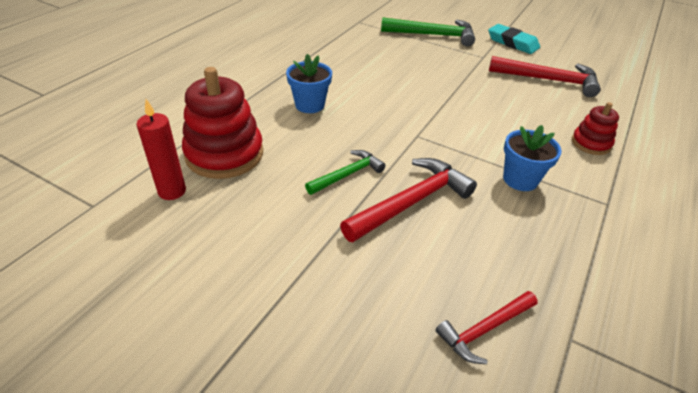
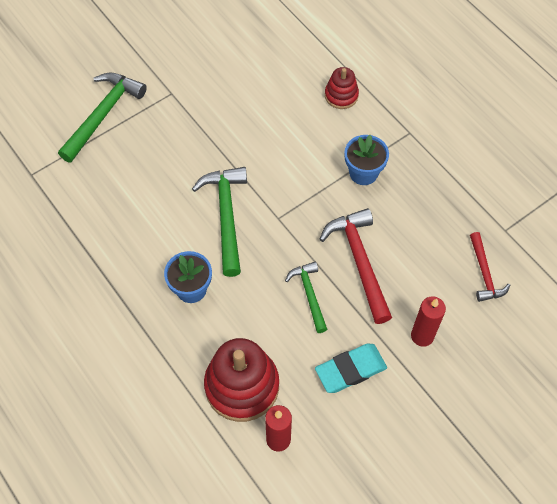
camera: 65 degrees left, 20 degrees up
(350, 282) = (422, 336): none -> red candle
(394, 106) = (226, 216): none -> green hammer
(512, 43) = (156, 51): turquoise eraser -> turquoise eraser (350, 370)
(548, 80) = (239, 64): red hammer -> none

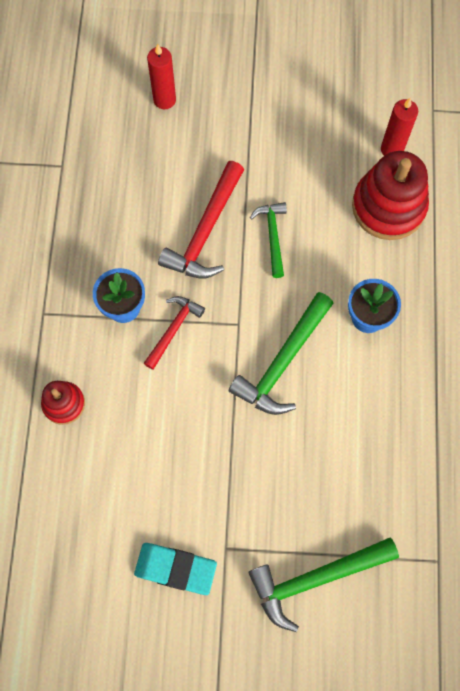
camera: 140 degrees left, 10 degrees up
(309, 295) = (272, 236): green hammer -> green hammer turned 150 degrees clockwise
(350, 370) = (293, 156): turquoise eraser -> turquoise eraser (175, 569)
(422, 336) = (214, 139): red candle -> red candle (164, 100)
(484, 273) = (116, 146): red hammer -> red hammer (173, 329)

